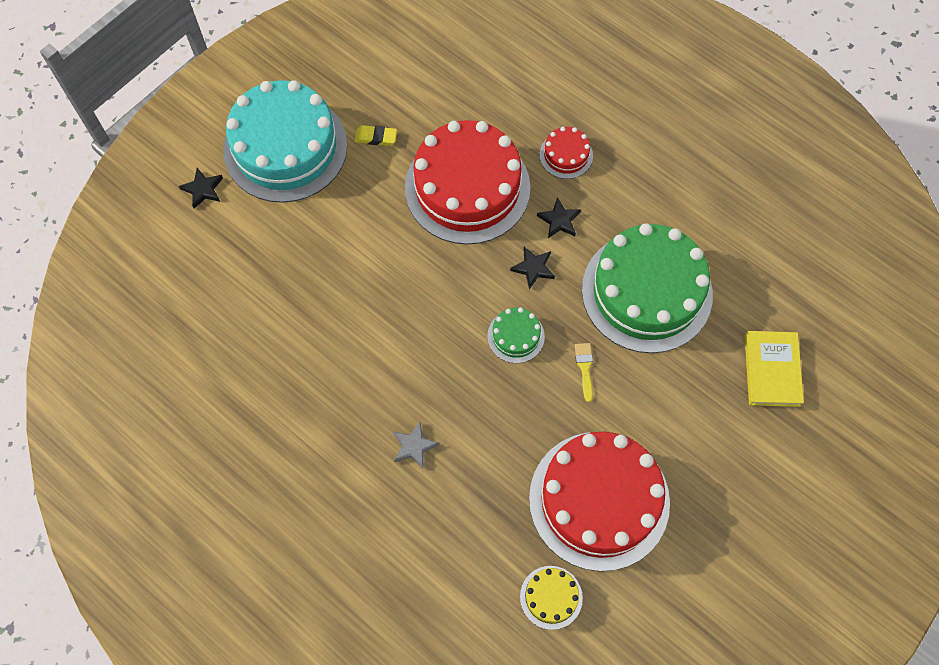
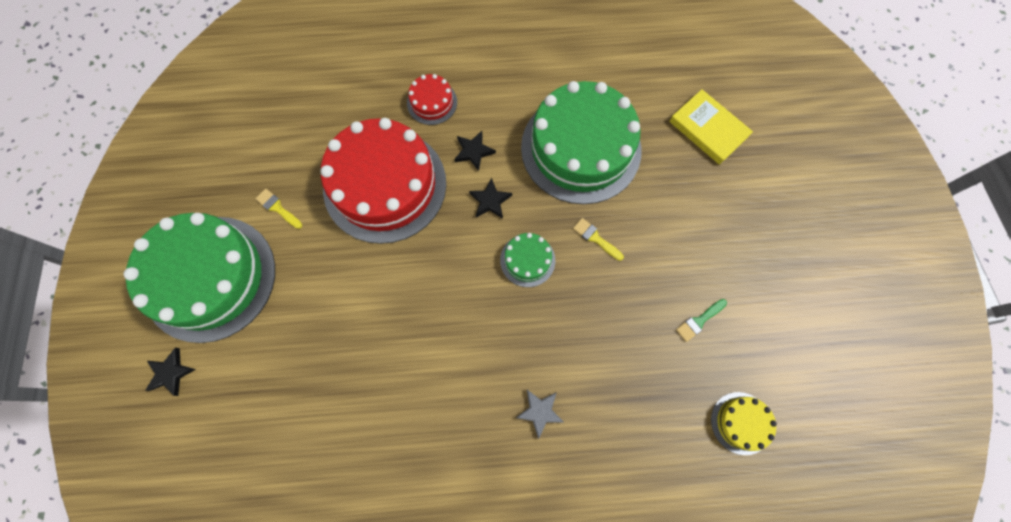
camera: 45 degrees left, 5 degrees up
(285, 147) = (210, 278): turquoise cake -> green cake
(376, 137) = (277, 208): yellow eraser -> yellow brush
(599, 500) = (699, 321): red cake -> green brush

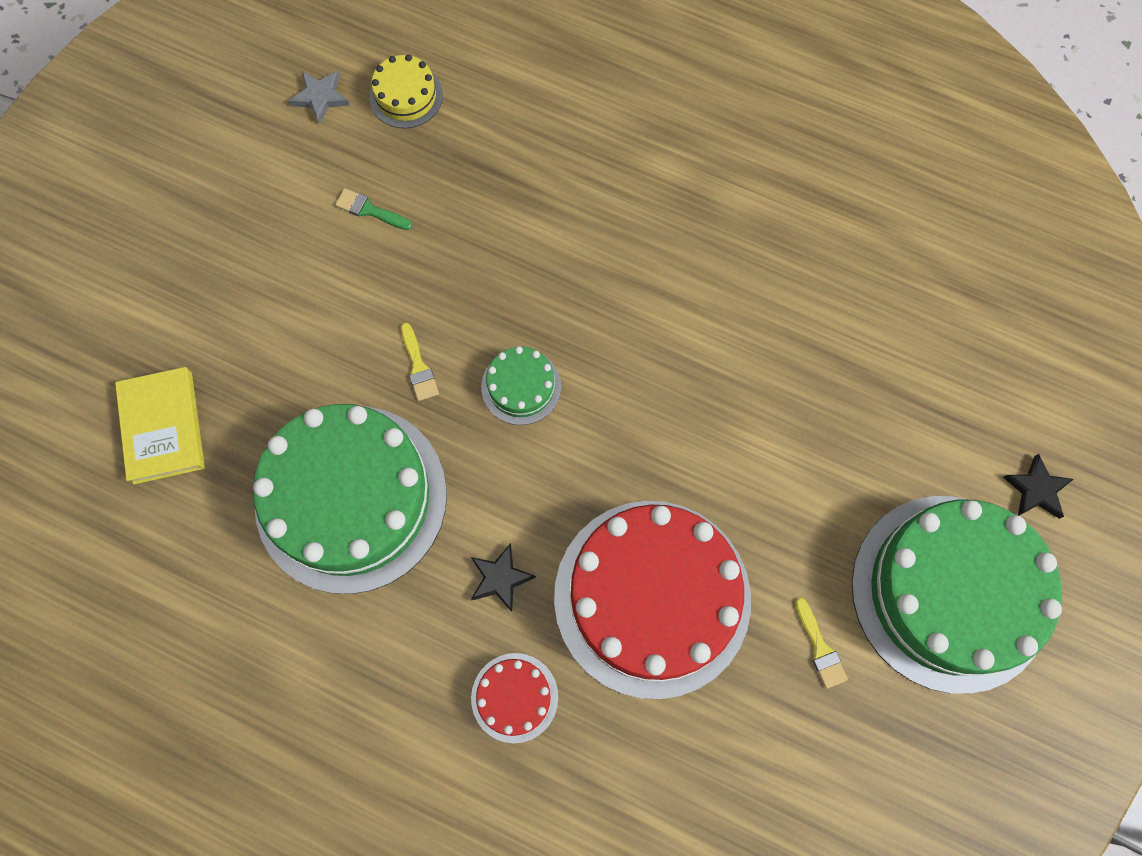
camera: 150 degrees left, 0 degrees up
(490, 201) = (521, 491): black star -> none
(540, 411) = (612, 216): grey star -> grey star (320, 97)
(699, 321) = (369, 210): green brush -> green brush turned 150 degrees counterclockwise

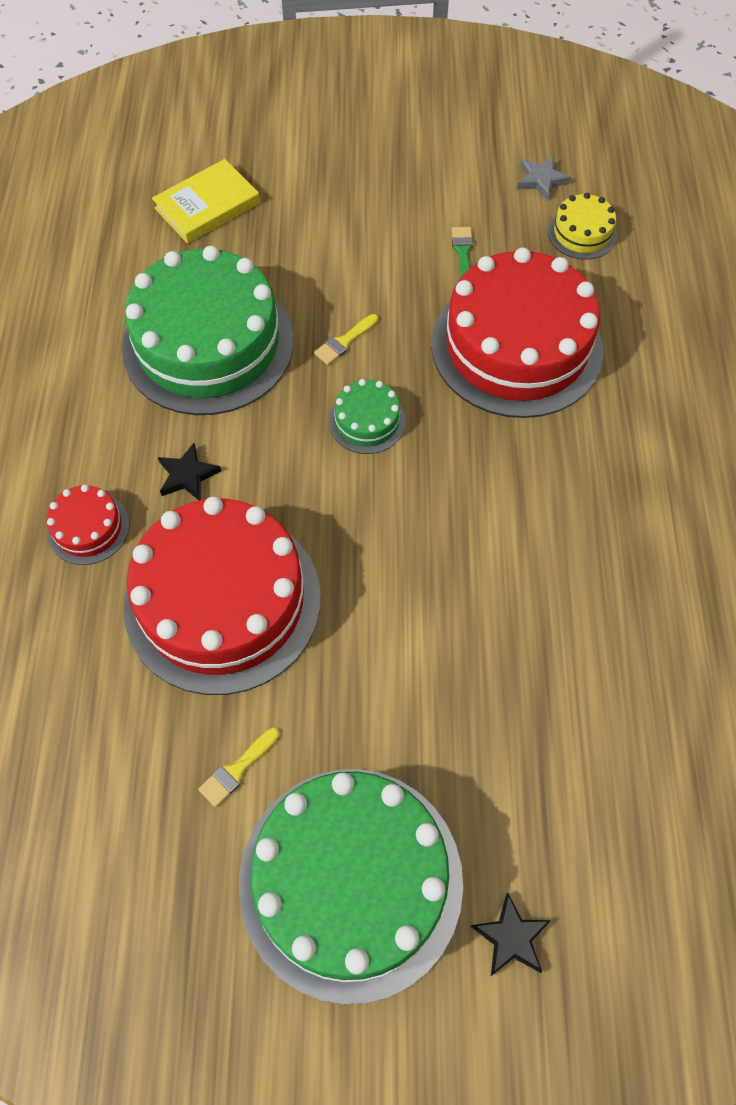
camera: 65 degrees right, 10 degrees down
(505, 218) = (516, 346): none -> red cake

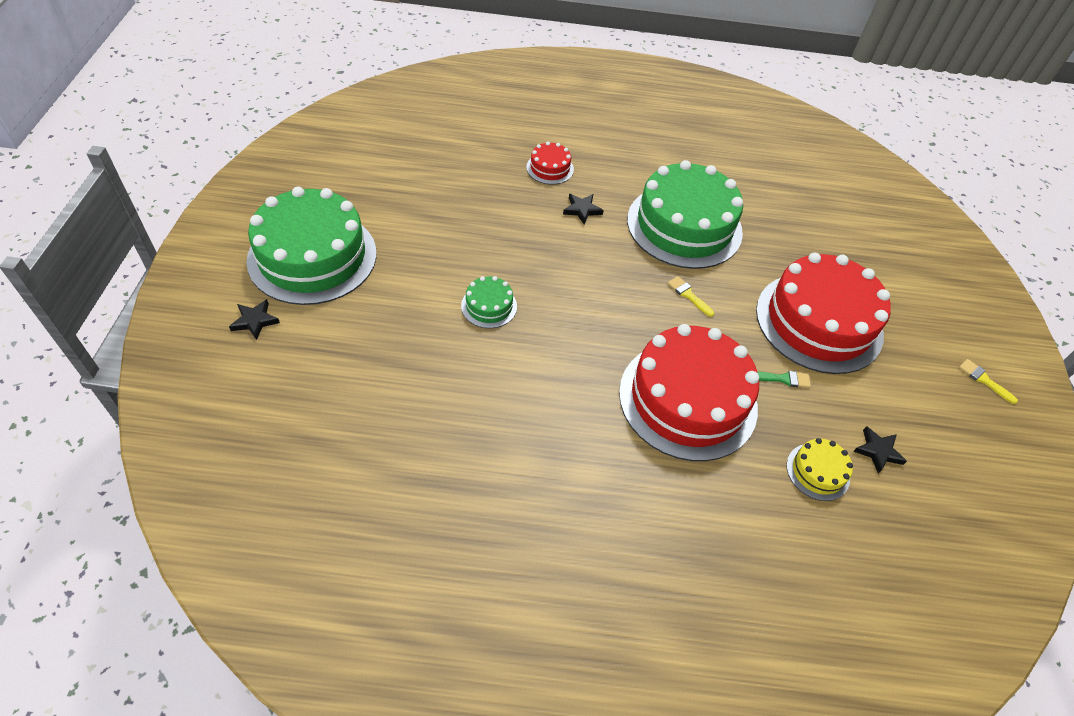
camera: 90 degrees right, 10 degrees down
(207, 206) = (808, 233): yellow book -> none
(222, 601) = (493, 219): red cake -> red cake (819, 322)
(237, 770) = (389, 217): yellow brush -> yellow brush (984, 380)
(367, 421) = (619, 299): green cake -> green cake (489, 306)
(541, 180) = (878, 451): grey star -> black star

